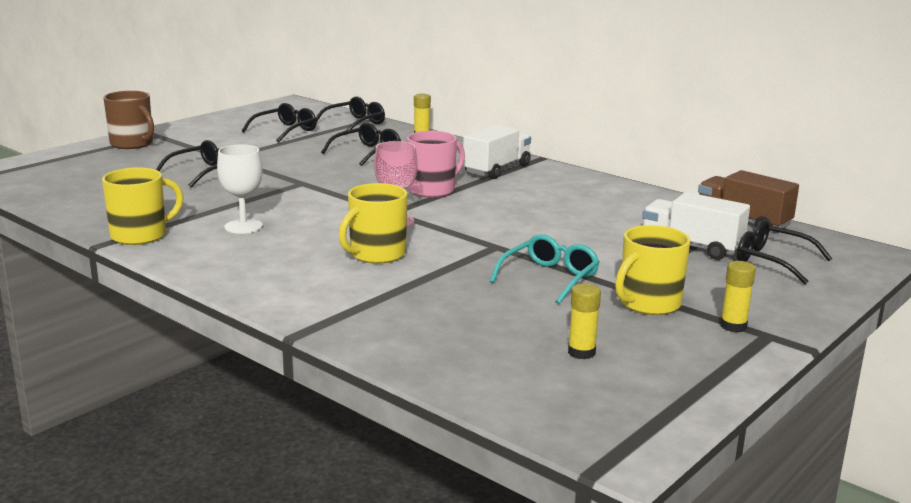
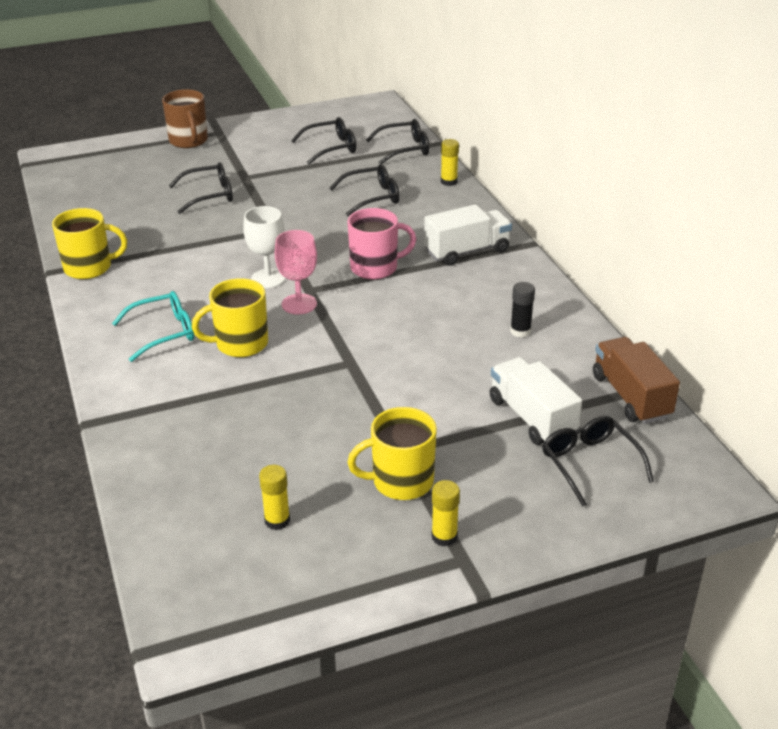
camera: 30 degrees right, 15 degrees up
(243, 226) = (173, 277): white goblet -> white goblet (268, 278)
(550, 278) = (352, 419): turquoise glasses -> turquoise glasses (164, 332)
(608, 204) = (520, 331): none -> black glue stick

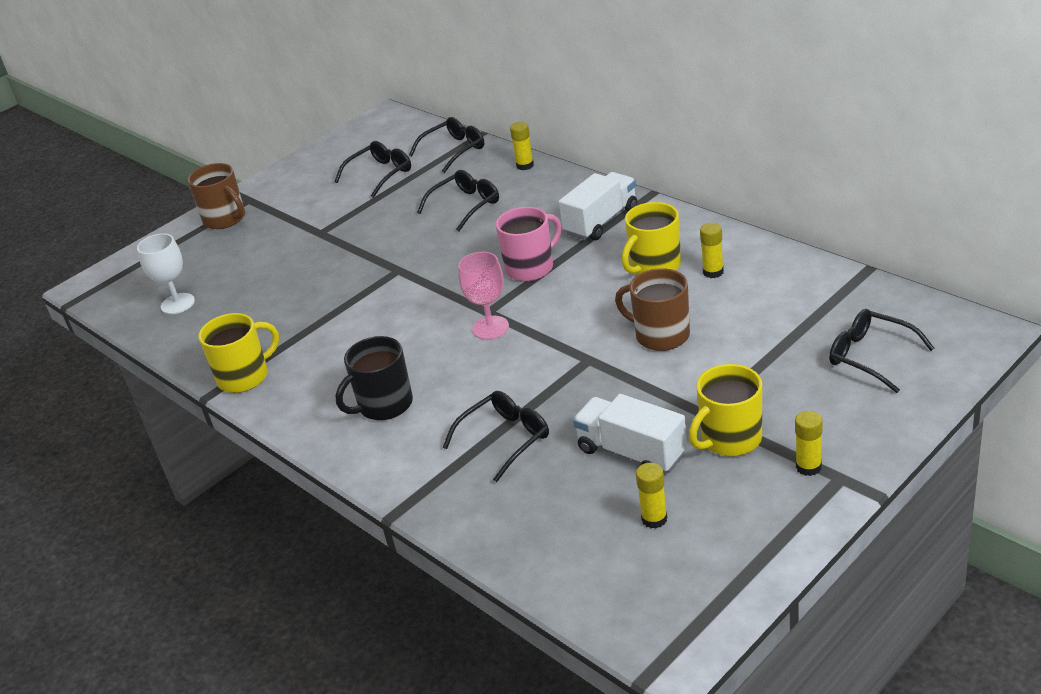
camera: 20 degrees left, 0 degrees up
(164, 332) = (384, 405): turquoise glasses -> black mug
(209, 195) = (301, 262): black glasses -> black glasses (505, 439)
(240, 344) = (469, 385): yellow mug -> yellow mug (654, 266)
(268, 278) = (437, 317): white goblet -> white goblet (177, 304)
(426, 367) = (660, 335): none -> brown mug
(520, 331) = (713, 272): black glue stick -> yellow glue stick
(532, 418) = (790, 340): white truck -> white truck (632, 452)
(631, 396) = (854, 288): brown truck -> none

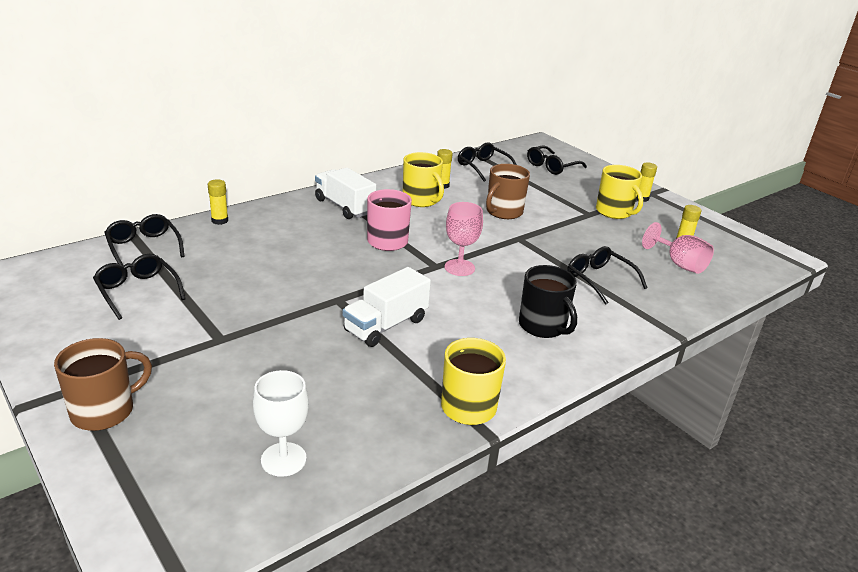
camera: 90 degrees left, 5 degrees down
(466, 205) = (258, 254): black glasses -> black glasses (483, 167)
(583, 515) = (679, 264): none -> pink goblet
(632, 452) = (621, 240): white truck -> white truck (386, 325)

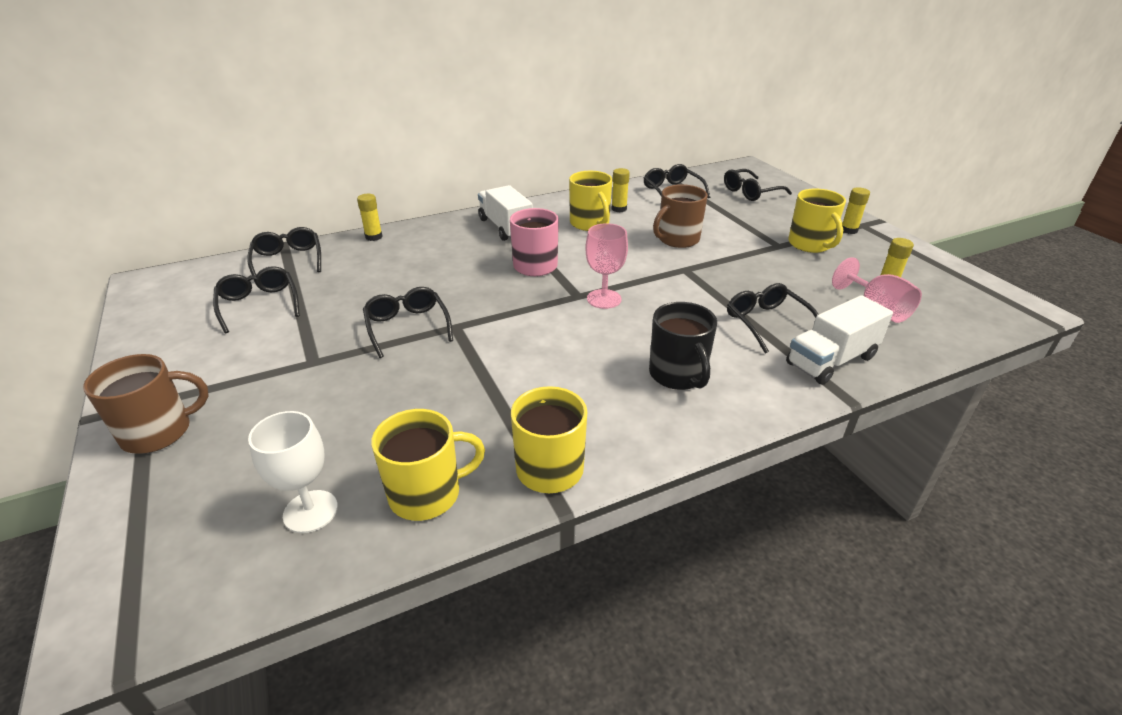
camera: 15 degrees right, 5 degrees up
(294, 302) = (407, 326): none -> black glasses
(376, 435) = (427, 494): none -> yellow mug
(386, 325) = (494, 360): white truck -> white truck (831, 360)

